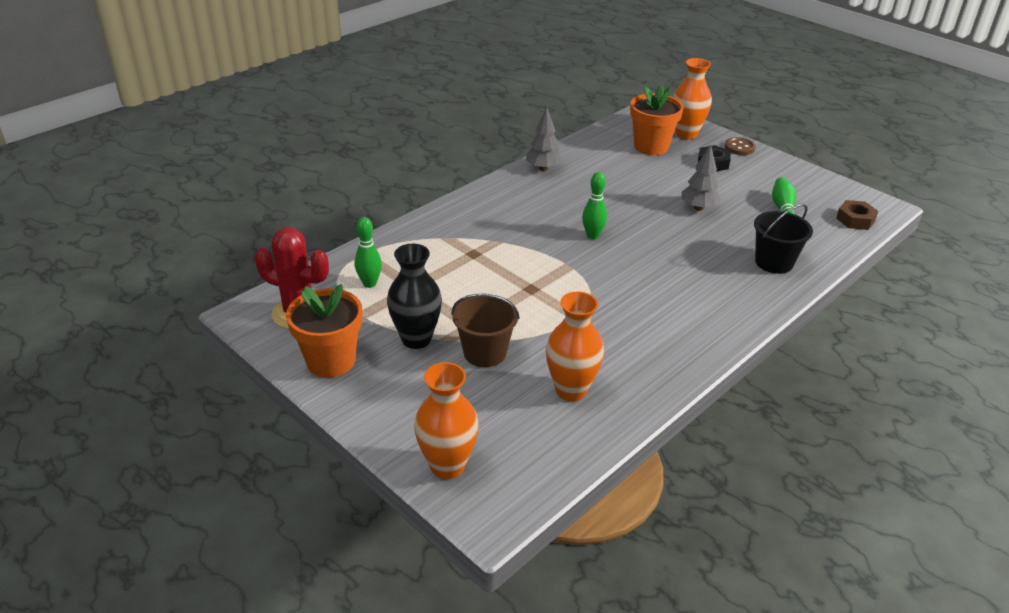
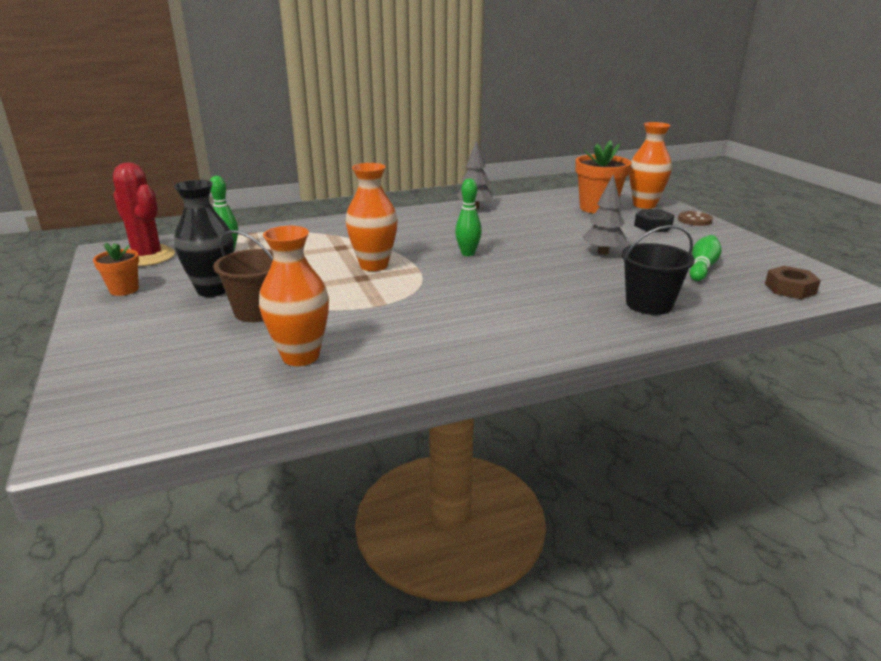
camera: 25 degrees right, 10 degrees down
(331, 361) = (124, 290): orange flower pot -> orange flower pot, size x0.56
(447, 465) = (103, 385): orange vase -> orange vase (374, 265)

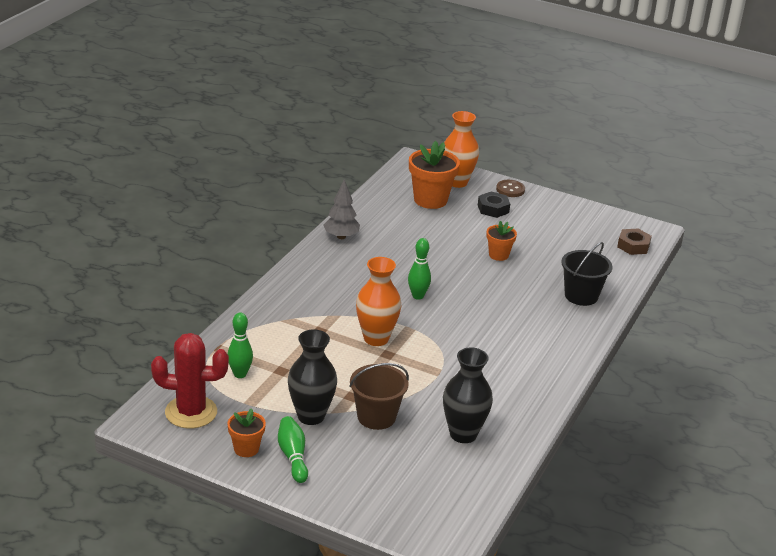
camera: 45 degrees left, 5 degrees up
(300, 356) = (463, 434): orange vase -> black vase
(603, 252) = (498, 255): grey tree -> orange flower pot
(702, 267) = (570, 245): green bowling pin -> green bowling pin (293, 456)

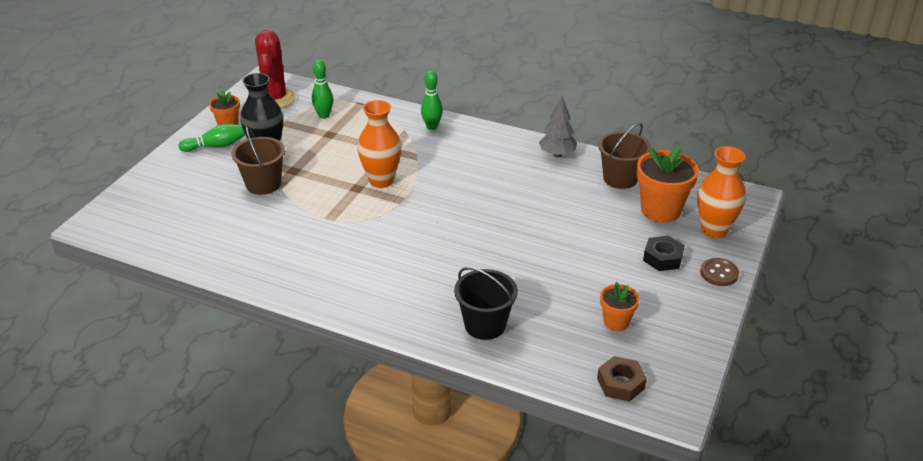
camera: 90 degrees right, 5 degrees up
(383, 211) = (620, 178): none -> brown bucket
(418, 296) = (458, 204): green bowling pin -> green bowling pin (432, 127)
(463, 434) = (234, 233): black vase -> none
(498, 255) = (556, 260): orange flower pot -> orange flower pot (616, 322)

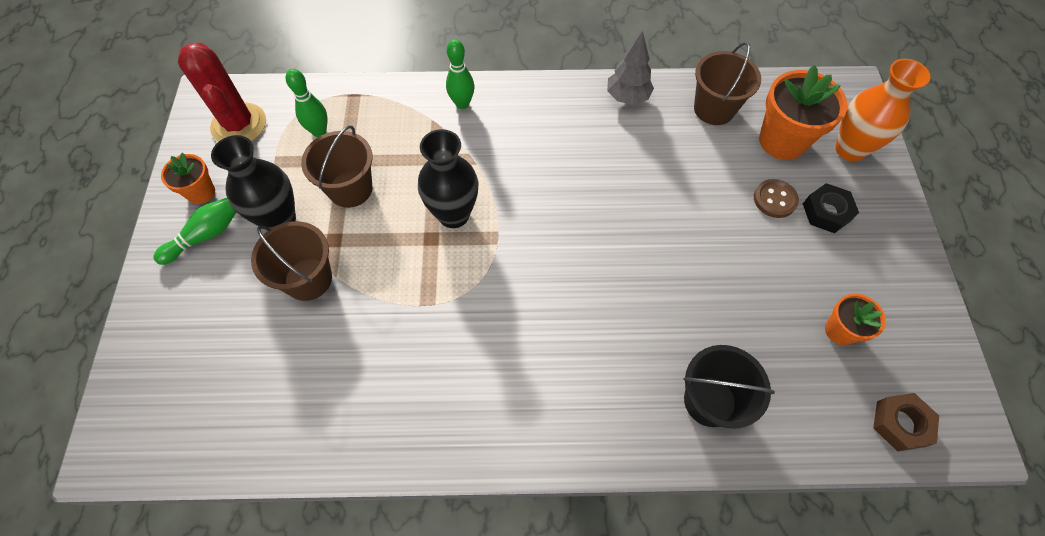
camera: 25 degrees left, 25 degrees up
(322, 149) = (350, 189): none -> brown bucket
(381, 180) = (453, 215): orange vase -> black vase
(719, 273) = (892, 211): brown button -> brown button (775, 199)

